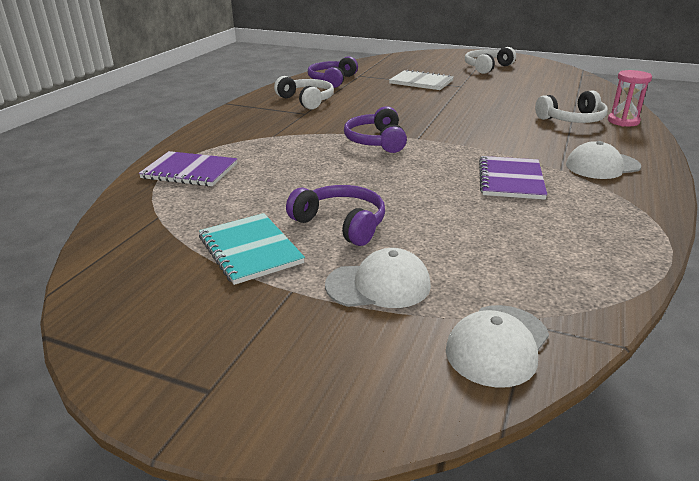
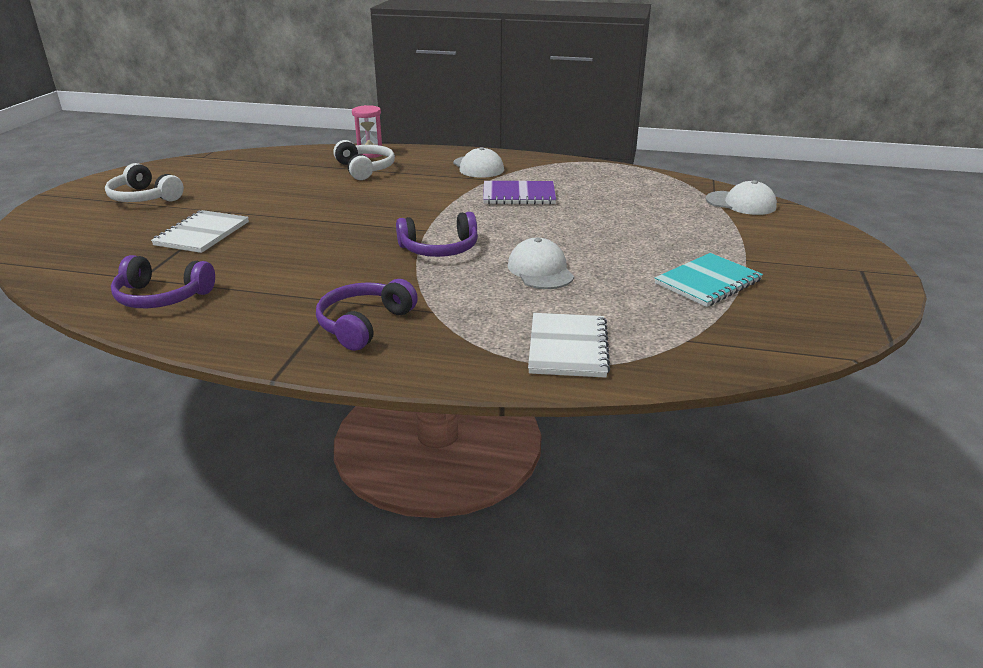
camera: 100 degrees left, 0 degrees up
(190, 171) = (567, 347): purple notebook -> white notebook
(307, 100) = (274, 306): white headphones -> none
(341, 224) = (637, 251): purple headphones -> purple headphones (364, 324)
(378, 285) = (713, 233): white cap -> white cap (540, 270)

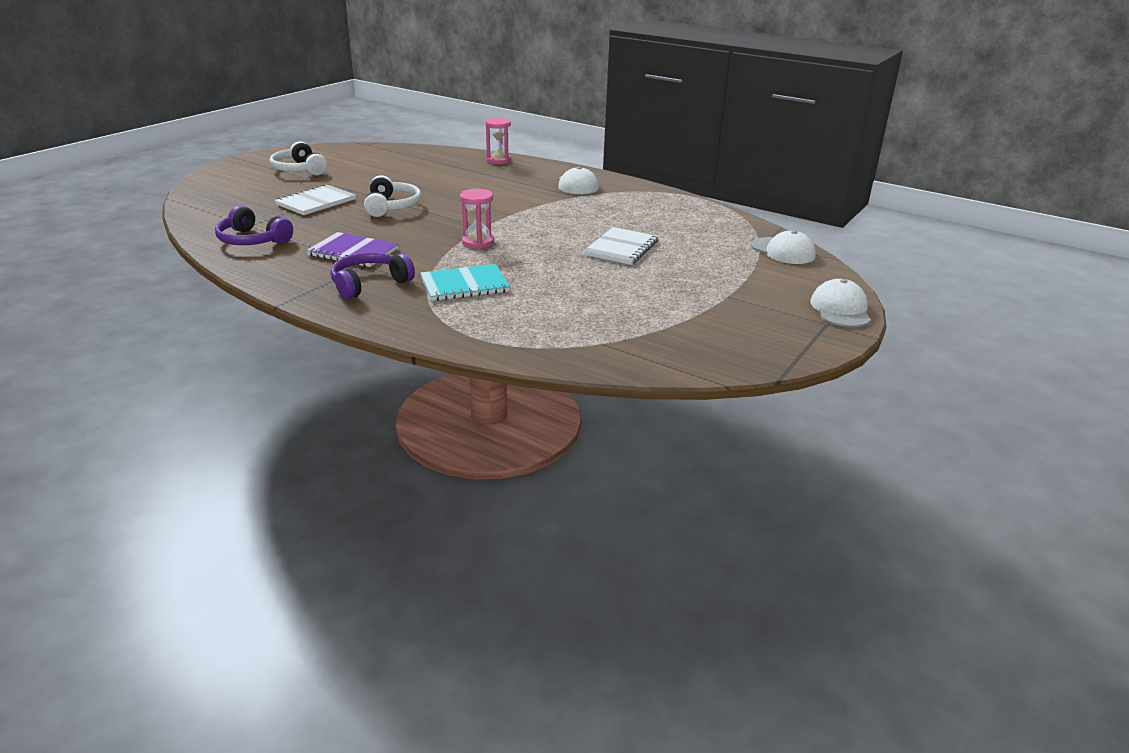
camera: 20 degrees right, 0 degrees up
(365, 169) = (482, 172): white headphones -> white headphones (392, 206)
(439, 249) = (478, 243): purple headphones -> pink hourglass
(519, 195) = (587, 212): purple notebook -> purple notebook (353, 252)
(540, 270) = (540, 272): white cap -> white cap (840, 309)
(567, 347) = (500, 329): white notebook -> white notebook (621, 248)
(707, 282) = (671, 306): turquoise notebook -> turquoise notebook (464, 285)

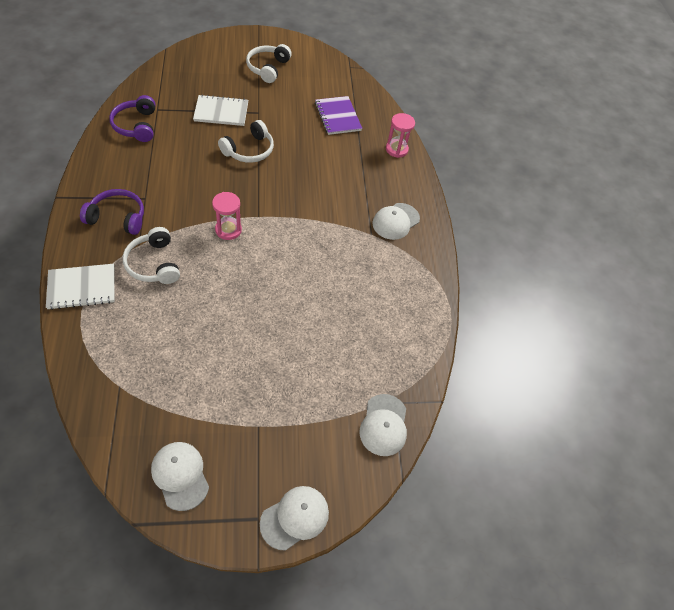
camera: 45 degrees right, 25 degrees up
(353, 252) = (158, 180): purple notebook -> purple notebook (338, 116)
(464, 285) = (153, 264): turquoise notebook -> white headphones
(621, 248) = (292, 315): white notebook -> white notebook (82, 287)
(744, 344) = (180, 475): none -> white cap

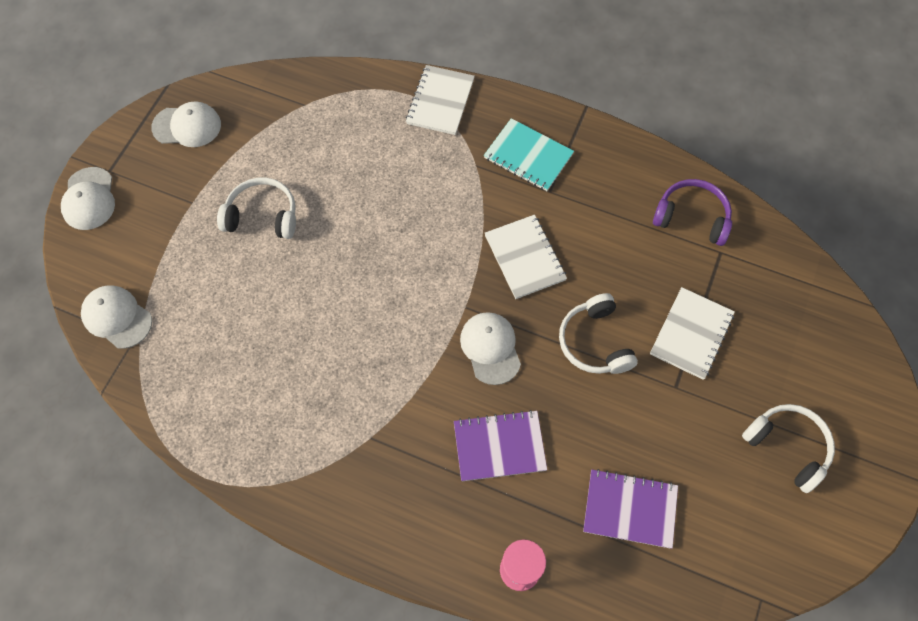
camera: 125 degrees right, 10 degrees up
(118, 217) = (528, 156): purple headphones -> turquoise notebook
(153, 264) = (441, 172): white headphones -> white headphones (262, 216)
(206, 197) = (524, 258): none -> white notebook
(228, 230) = (457, 264): pink hourglass -> none
(338, 175) = (499, 446): none -> purple notebook
(395, 221) = (377, 485): white cap -> white cap (490, 348)

